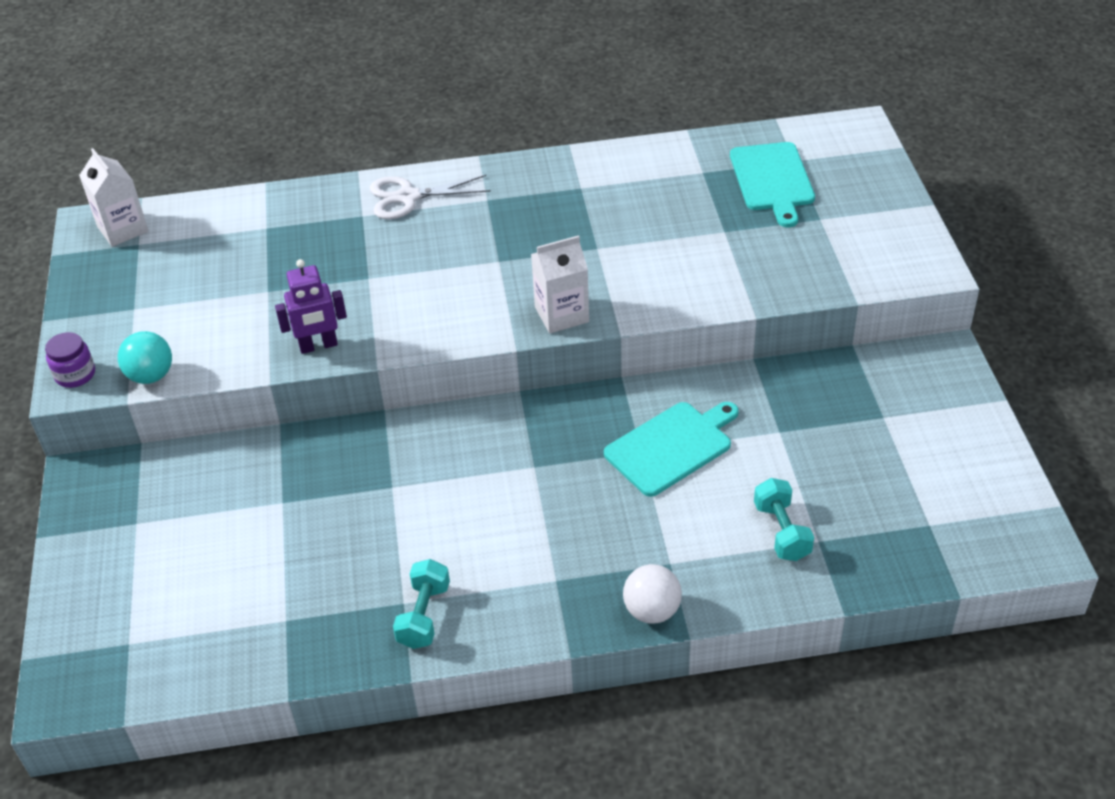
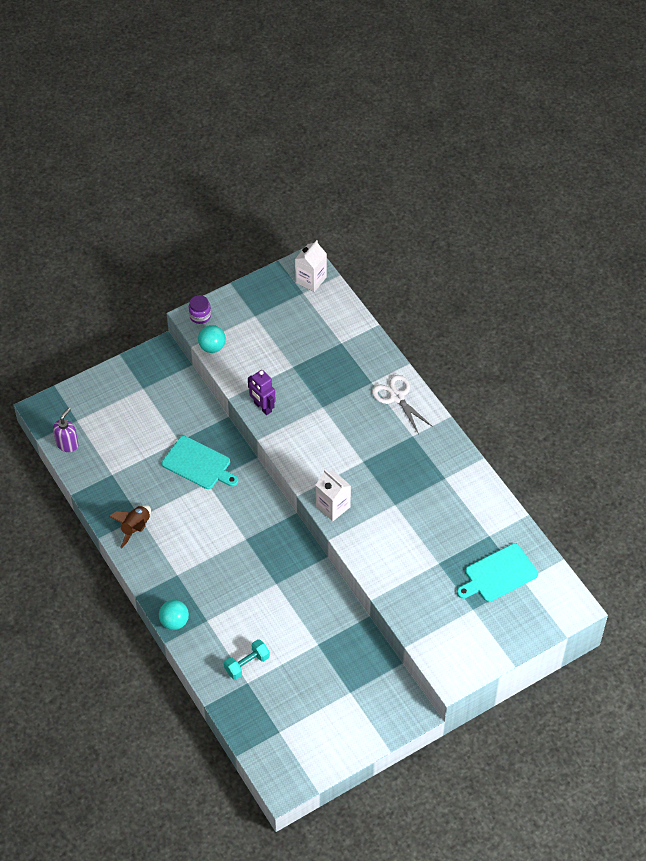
camera: 65 degrees right, 10 degrees up
(171, 674) = (67, 444): none -> purple soap dispenser
(424, 615) = (135, 528): turquoise dumbbell -> brown rocket
(652, 611) = (174, 621): white ball -> turquoise ball
(672, 446) = (285, 597): turquoise cutting board -> turquoise cutting board (198, 464)

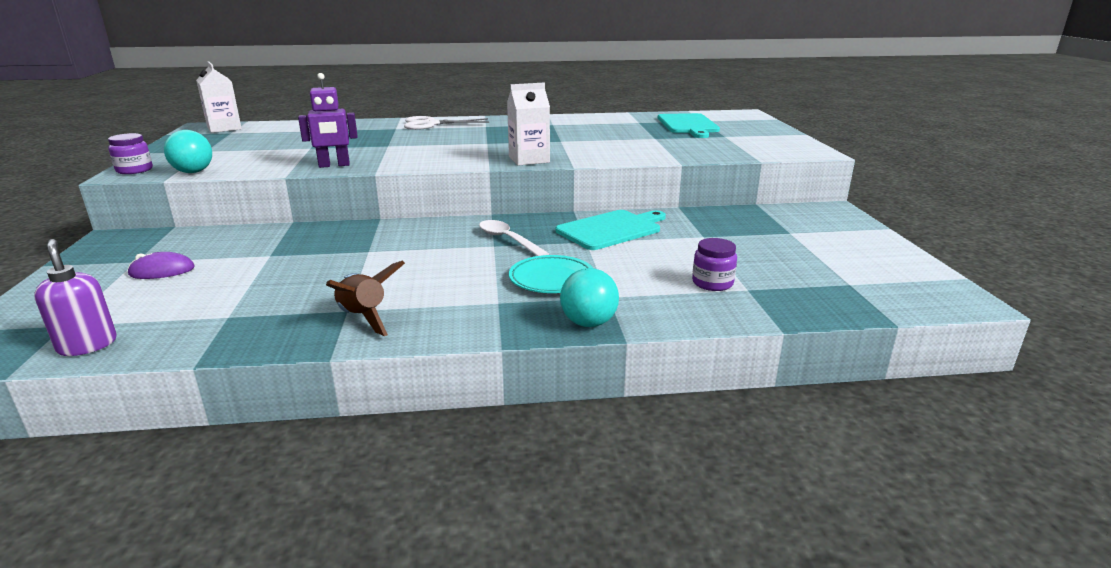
camera: 65 degrees left, 30 degrees down
(138, 410) = (162, 271): none -> purple mouse
(198, 464) = (330, 250): turquoise cutting board -> turquoise cutting board (611, 229)
(214, 587) = (551, 279): none -> turquoise plate
(247, 664) = (712, 283): turquoise dumbbell -> purple jar
(257, 542) = (508, 240): none -> white spoon

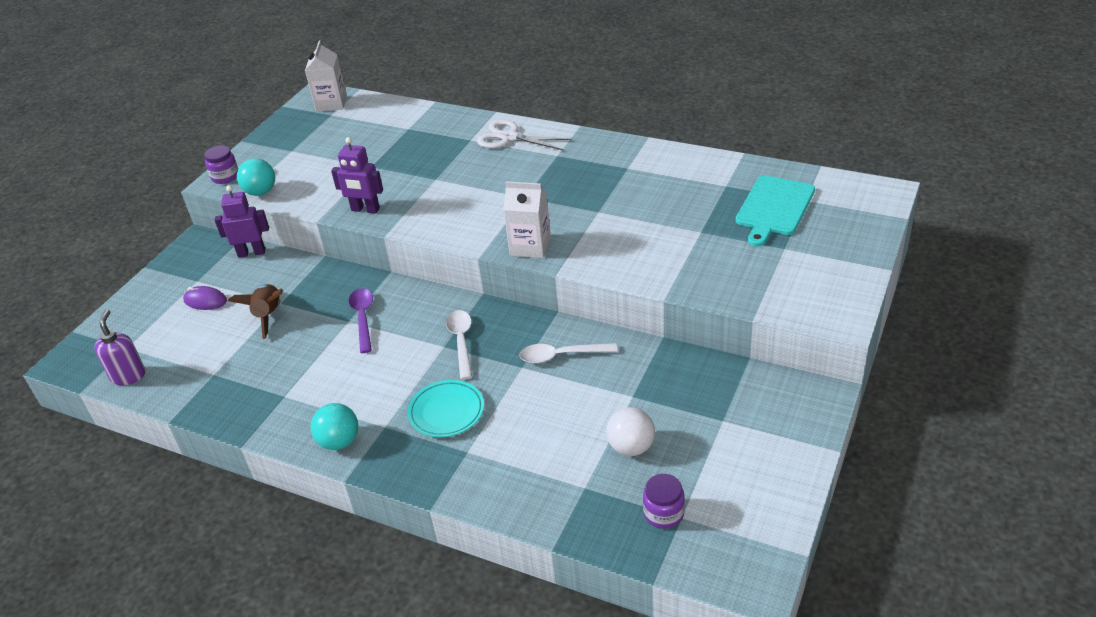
camera: 35 degrees right, 15 degrees up
(196, 233) = (251, 253): none -> purple robot
(363, 318) = (287, 410): brown rocket -> brown rocket (268, 316)
(384, 246) = (363, 318): none -> purple spoon
(588, 323) = (424, 478): turquoise ball -> turquoise ball (339, 442)
(611, 229) = (561, 356): turquoise cutting board -> white spoon
(712, 283) = (564, 467): purple jar -> purple jar (663, 513)
(747, 260) = (631, 447): none -> white ball

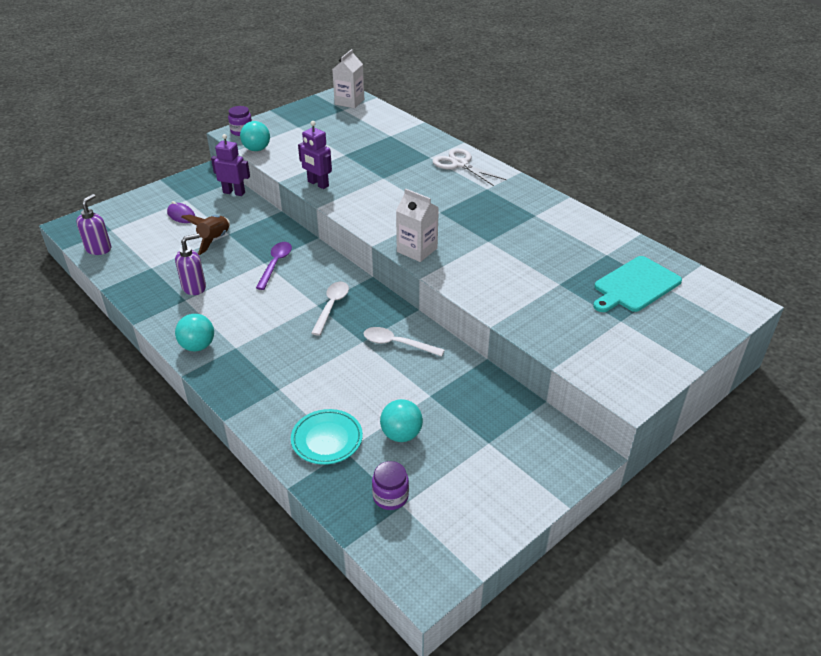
camera: 20 degrees right, 0 degrees up
(285, 378) = (194, 287): none -> purple soap dispenser
(446, 412) = (285, 354): turquoise plate -> turquoise plate (327, 439)
(631, 447) = (401, 434): white ball -> turquoise ball

